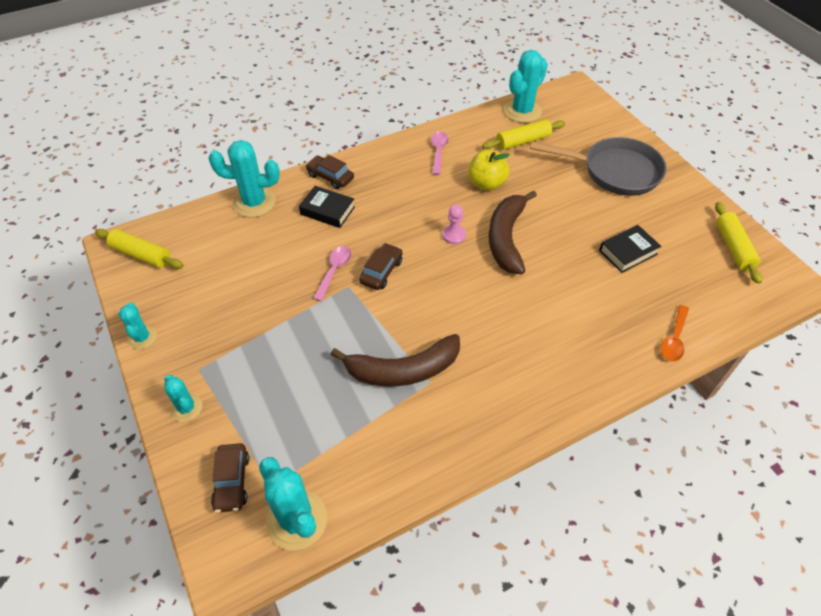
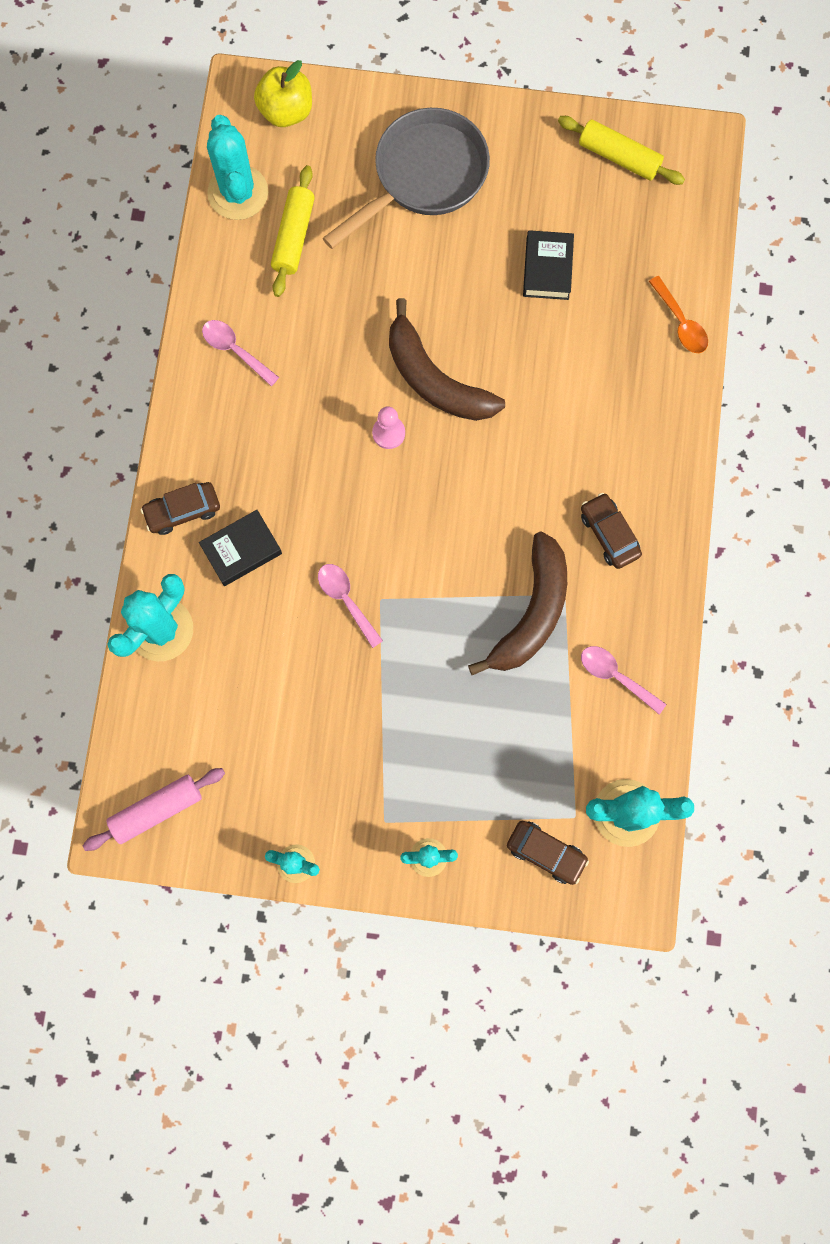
camera: 55 degrees left, 25 degrees up
(141, 255) = (157, 810): yellow rolling pin -> pink rolling pin
(381, 271) = (384, 549): brown car -> brown car (609, 534)
(397, 448) = (615, 676): none -> pink spoon
(486, 183) = (334, 336): yellow apple -> yellow apple (286, 111)

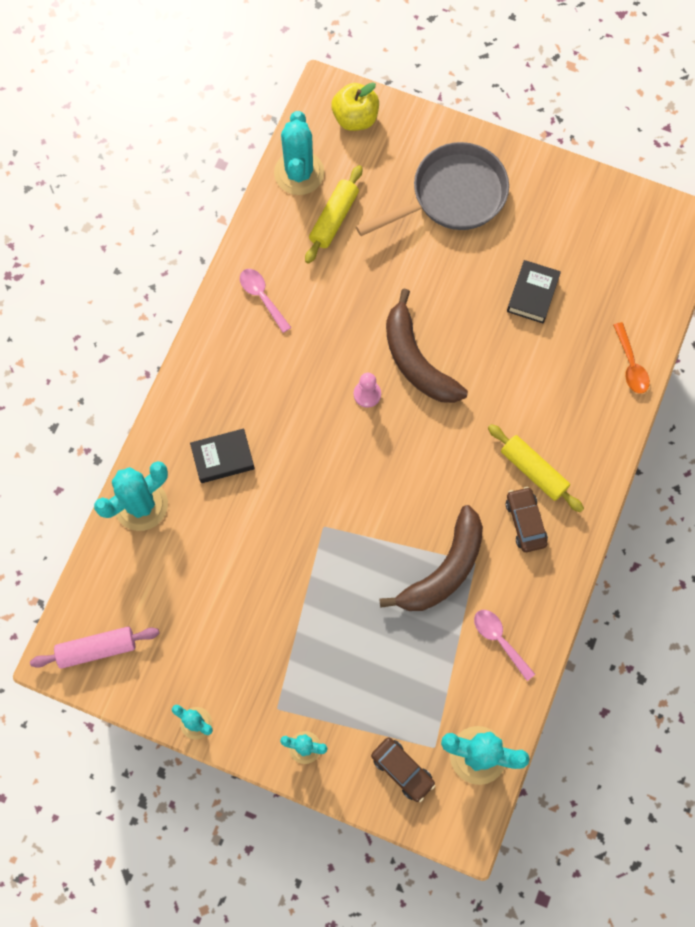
camera: 15 degrees right, 5 degrees down
(183, 511) = (184, 414): brown car -> none
(346, 600) = (296, 520): pink spoon -> none
(618, 157) = (615, 218): yellow rolling pin -> yellow rolling pin (533, 471)

